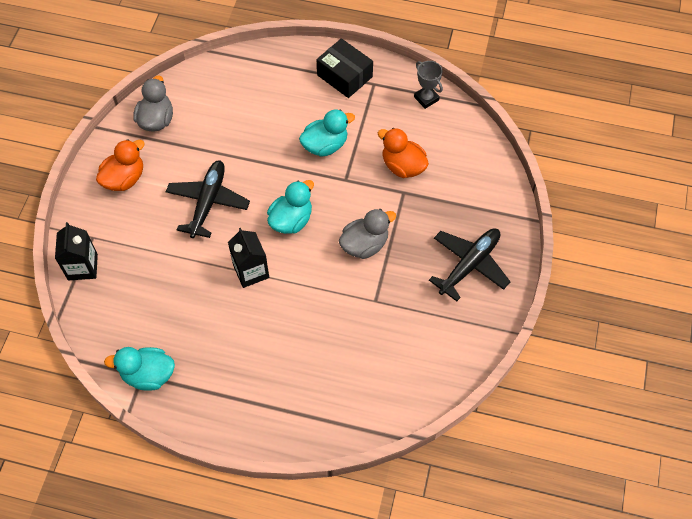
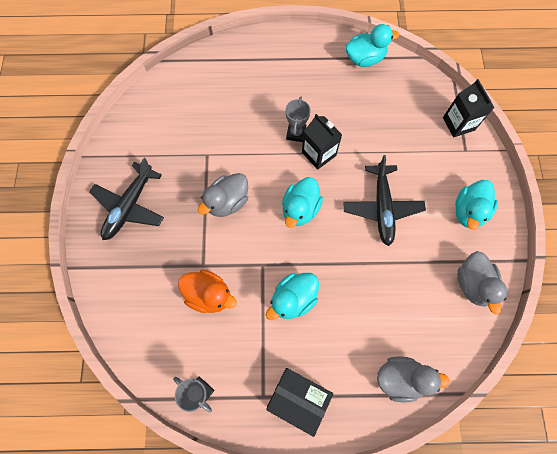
camera: 165 degrees right, 10 degrees up
(124, 179) = (468, 211): orange duck -> turquoise duck
(254, 70) = (400, 378): none -> grey duck
(268, 300) = (296, 133): none -> grey trophy

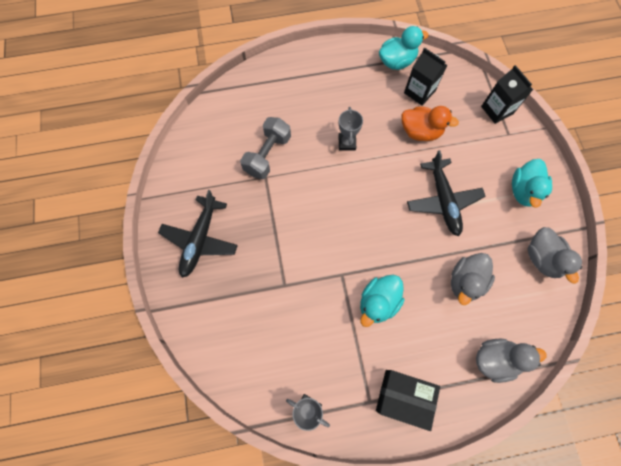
camera: 10 degrees left, 0 degrees up
(209, 295) = (296, 313): orange duck -> orange duck (420, 132)
(214, 133) = (267, 155): none -> grey dumbbell
(227, 202) = (295, 220): grey duck -> grey duck (465, 282)
(300, 209) = (366, 215): turquoise duck -> none
(319, 154) = (373, 159): black carton -> black carton (419, 92)

